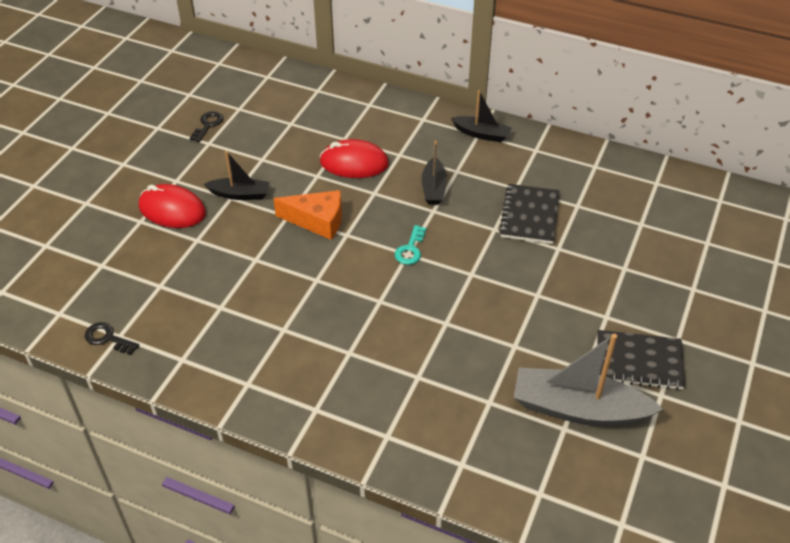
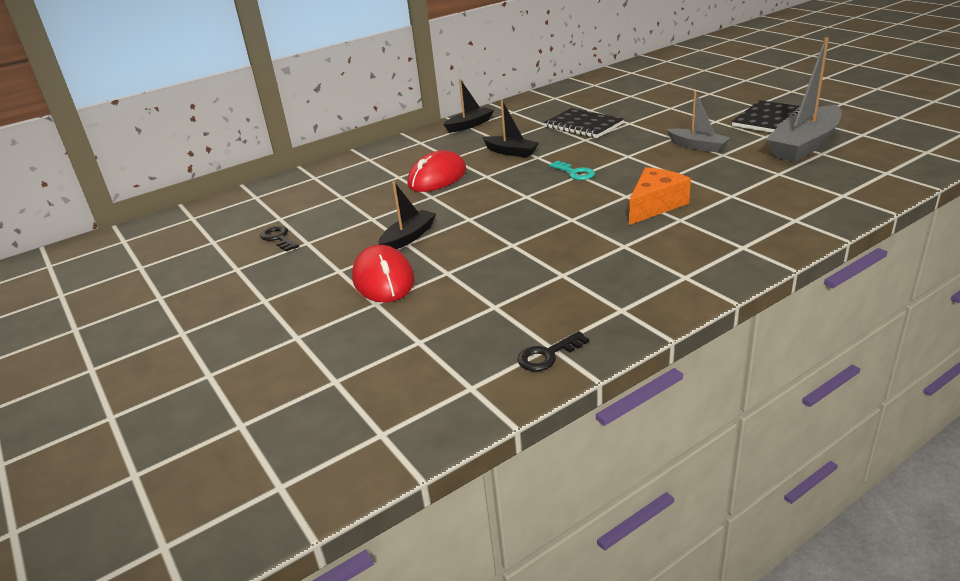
camera: 55 degrees left, 15 degrees down
(172, 210) = (383, 279): red mouse -> red mouse turned 75 degrees counterclockwise
(317, 221) = (493, 206): orange cheese -> orange cheese (655, 205)
(525, 320) = (698, 146): none -> grey boat

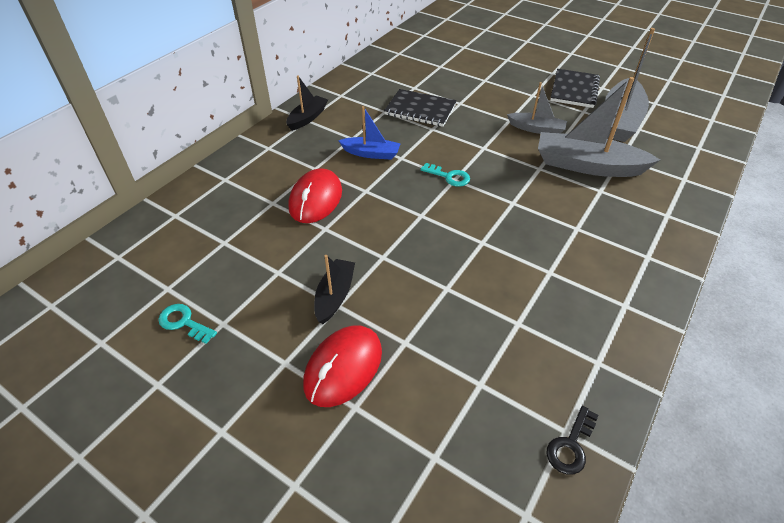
camera: 25 degrees left, 15 degrees up
(278, 238) = (183, 322): black key -> turquoise key
(383, 279) = (343, 367): red mouse -> red mouse turned 75 degrees clockwise
(511, 152) = (371, 153): black boat -> blue boat
(655, 205) = (545, 213): orange cheese -> none
(732, 176) = (587, 166): none -> grey boat

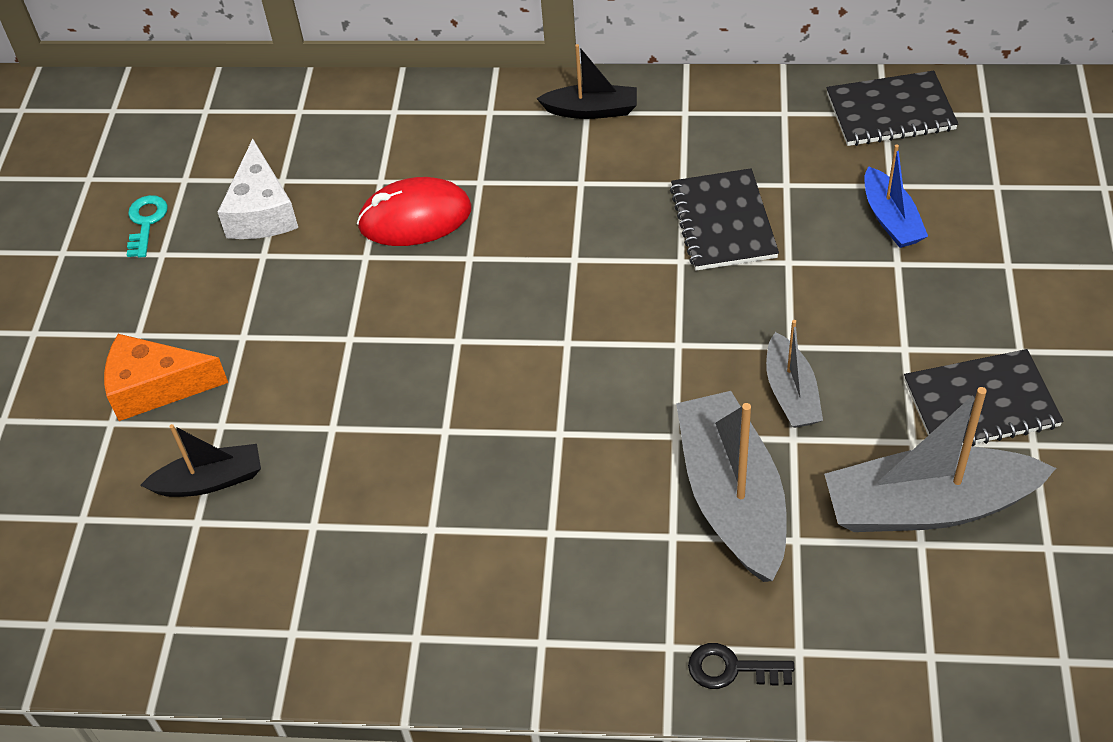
camera: 65 degrees right, 5 degrees up
(240, 260) = (261, 211): none -> white cheese
(335, 296) = (256, 326): black boat -> black boat (210, 480)
(343, 367) = (156, 387): red mouse -> orange cheese
(371, 153) = (558, 222): blue boat -> blue boat (891, 219)
(400, 51) = (890, 112): none -> black notebook
(449, 177) = (568, 334): turquoise key -> none
(571, 446) = (152, 639): black key -> black key (731, 669)

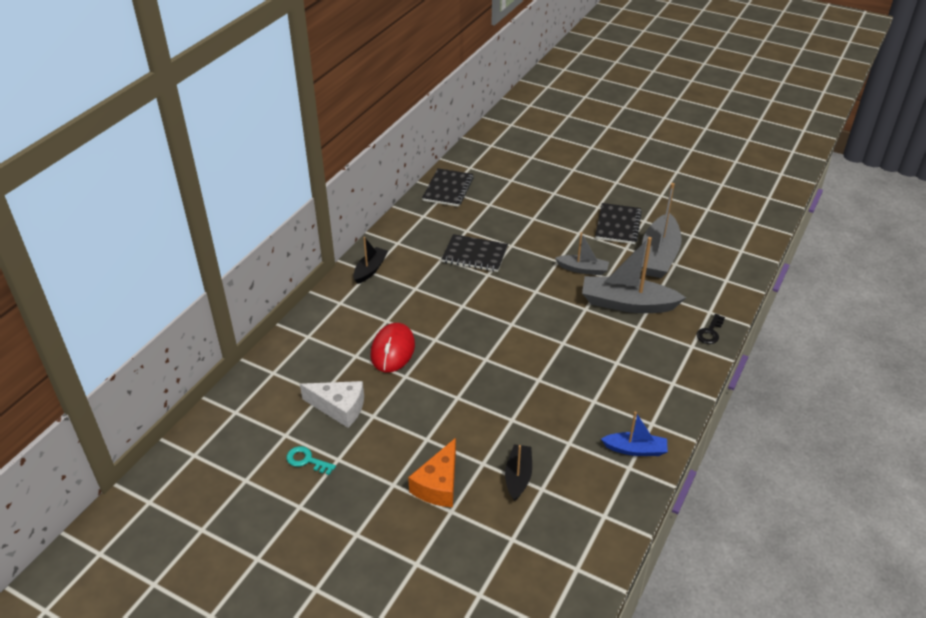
camera: 70 degrees left, 10 degrees down
(891, 219) = (508, 211): blue boat -> blue boat (635, 449)

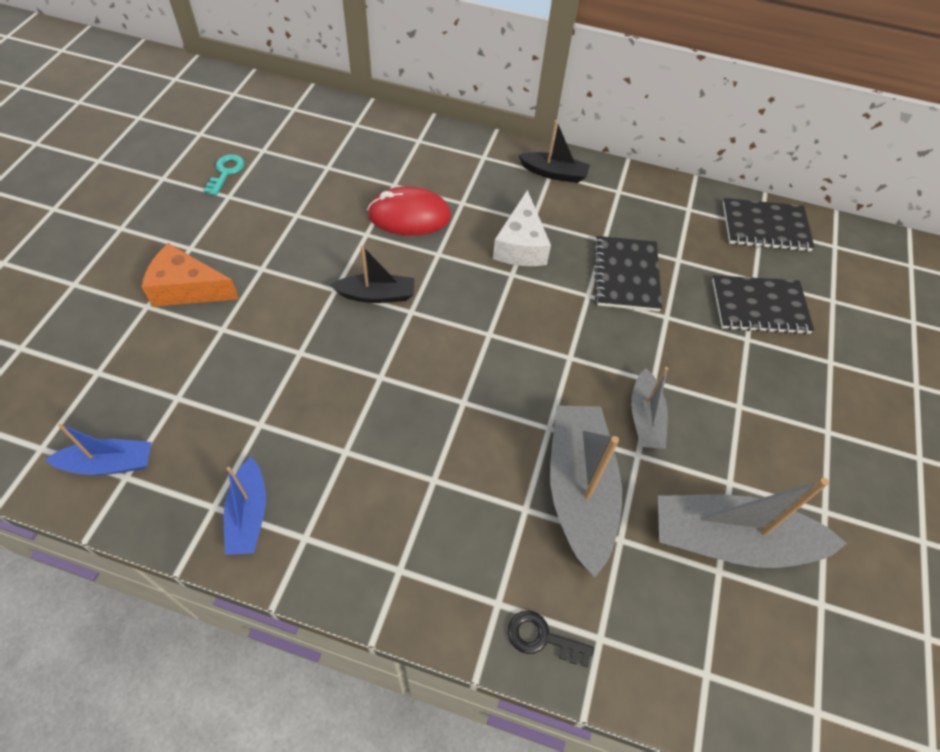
camera: 75 degrees right, 15 degrees up
(339, 408) = (306, 184): white cheese -> white cheese (521, 245)
(518, 476) = (199, 369): black boat -> black boat (377, 295)
(593, 525) = (109, 463): none -> blue boat
(618, 225) = (789, 466): black notebook -> black notebook (759, 307)

